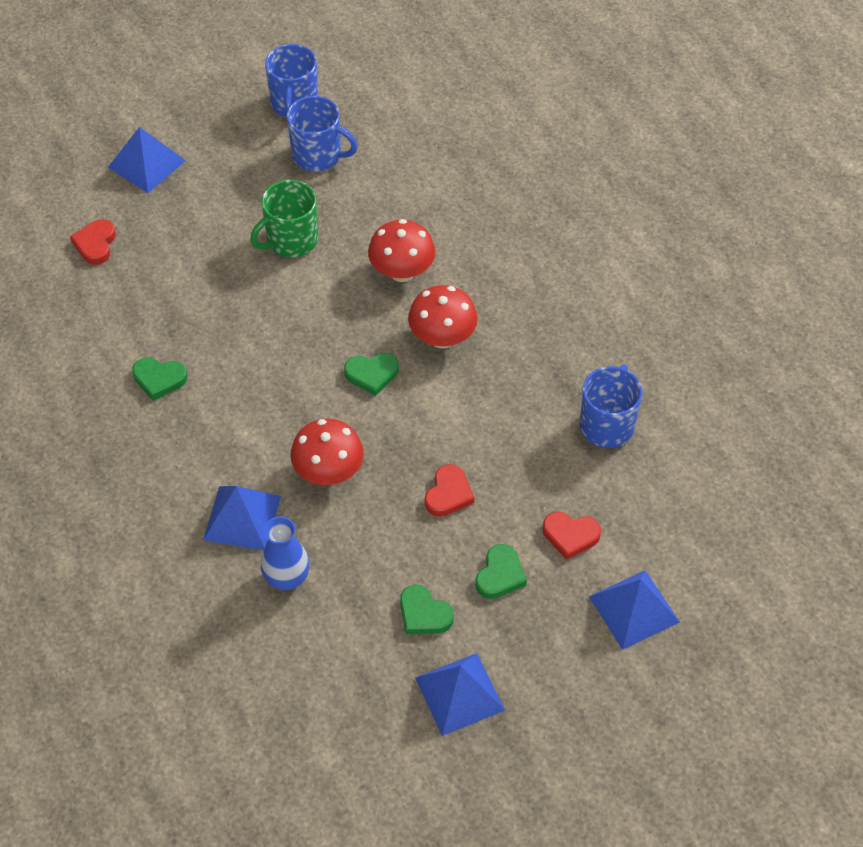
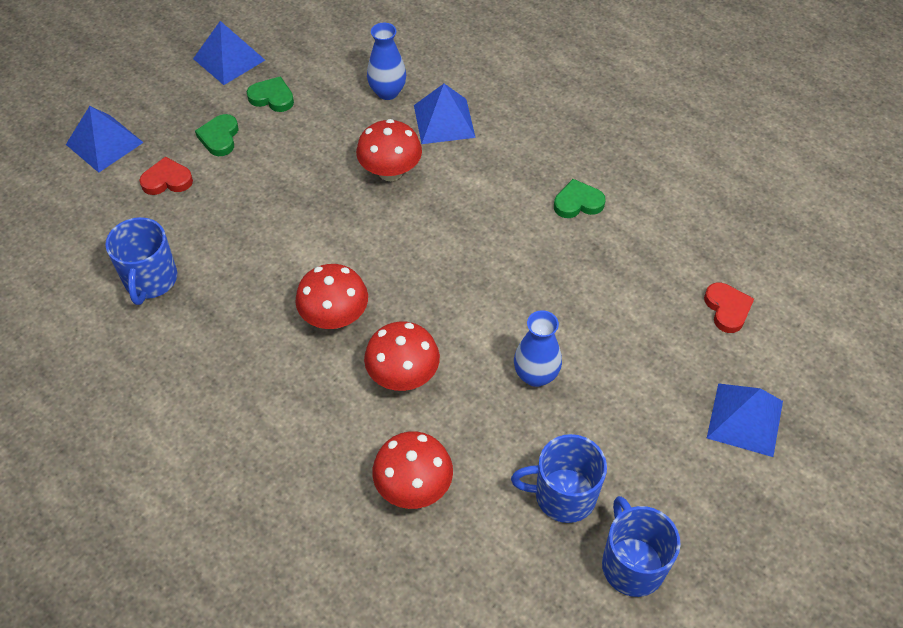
camera: 160 degrees right, 0 degrees up
(291, 240) = (535, 375): green mug -> blue vase
(372, 374) = (389, 262): green heart -> none
(428, 191) = (413, 487): none -> red mushroom
(448, 494) = (281, 183): red heart -> none

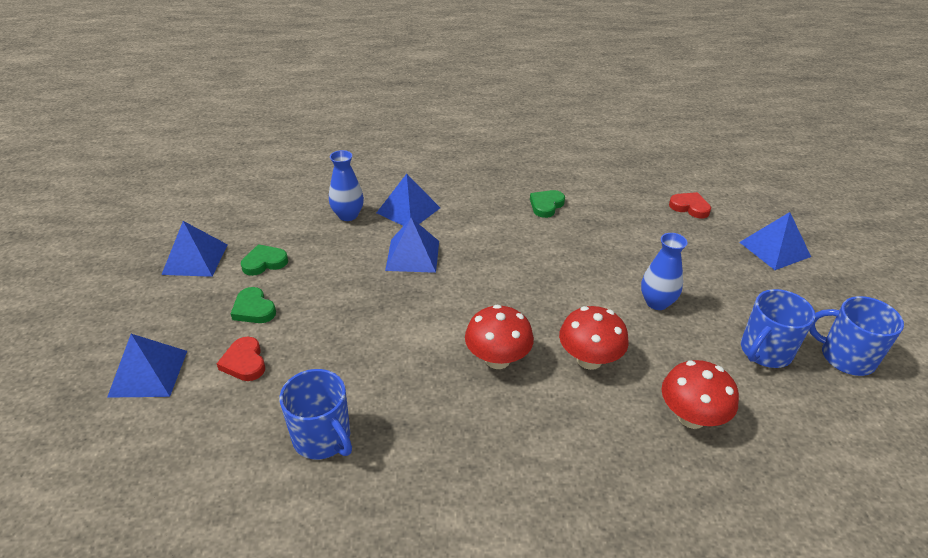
camera: 45 degrees left, 15 degrees down
(167, 180) = (244, 362): red heart -> red heart turned 60 degrees counterclockwise
(390, 172) = (413, 255): red mushroom -> blue pyramid

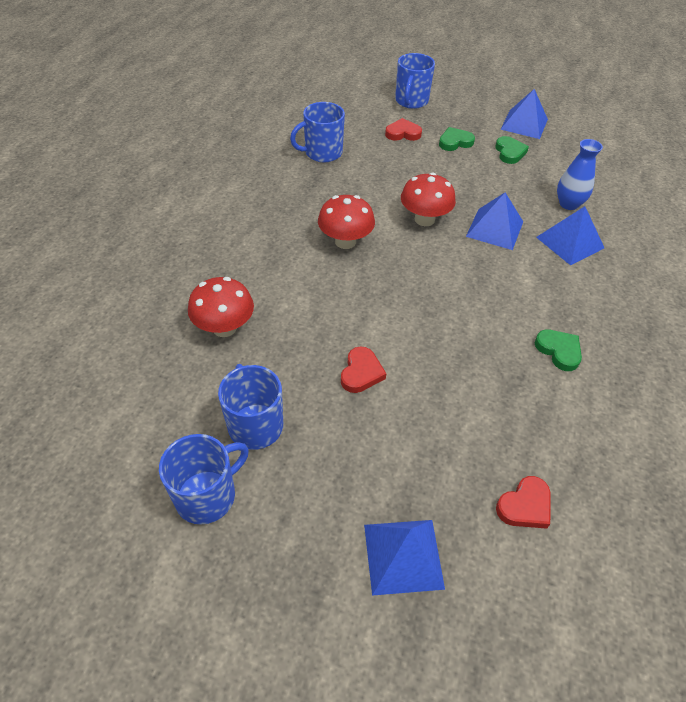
camera: 110 degrees right, 10 degrees up
(148, 373) = (411, 101): blue pyramid -> blue mug
(589, 359) = (316, 292): red mushroom -> red mushroom (424, 219)
(656, 302) = (361, 373): blue vase -> red heart

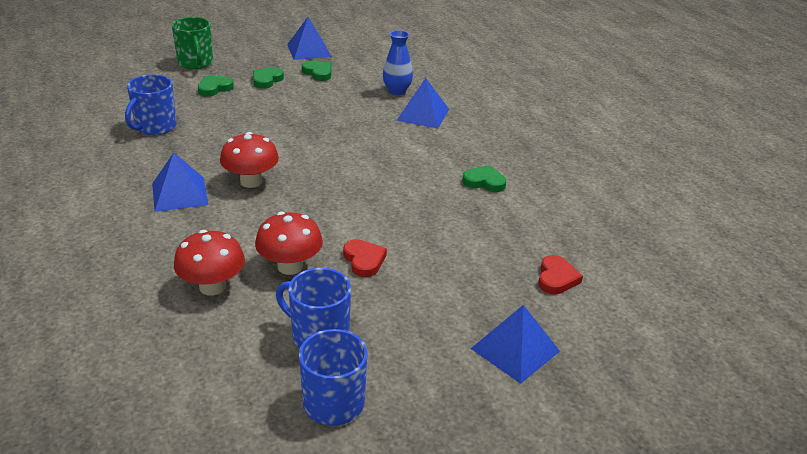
camera: 40 degrees left, 15 degrees down
(403, 133) = (214, 88): red heart -> green heart
(411, 101) = (195, 63): blue mug -> green mug
(424, 219) = (300, 141): red mushroom -> red mushroom (290, 266)
(495, 229) = (361, 126): blue pyramid -> blue pyramid (180, 194)

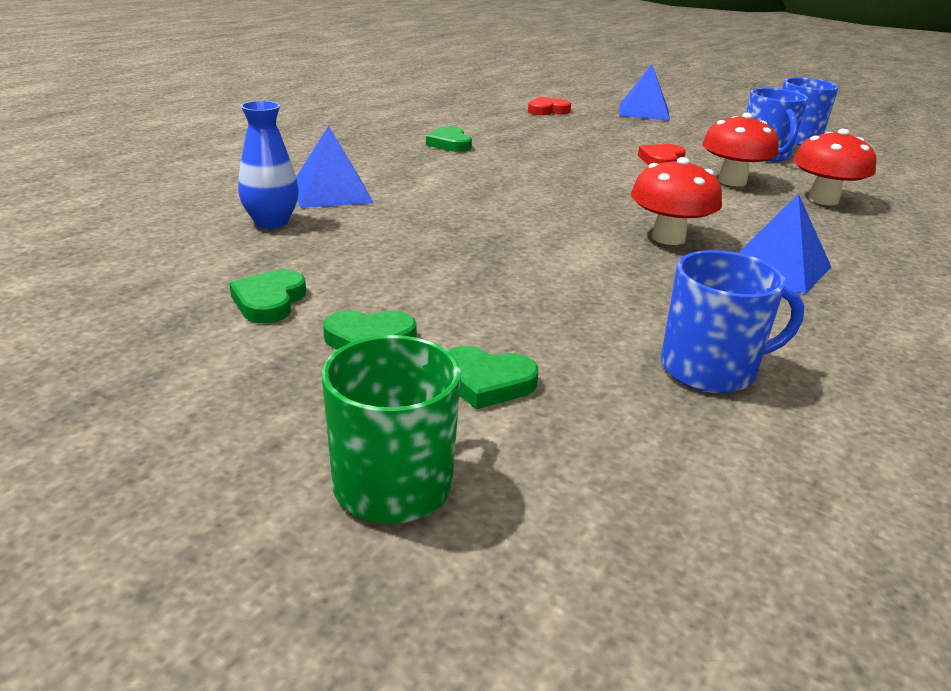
camera: 125 degrees left, 5 degrees down
(309, 50) = (146, 352): blue pyramid -> none

